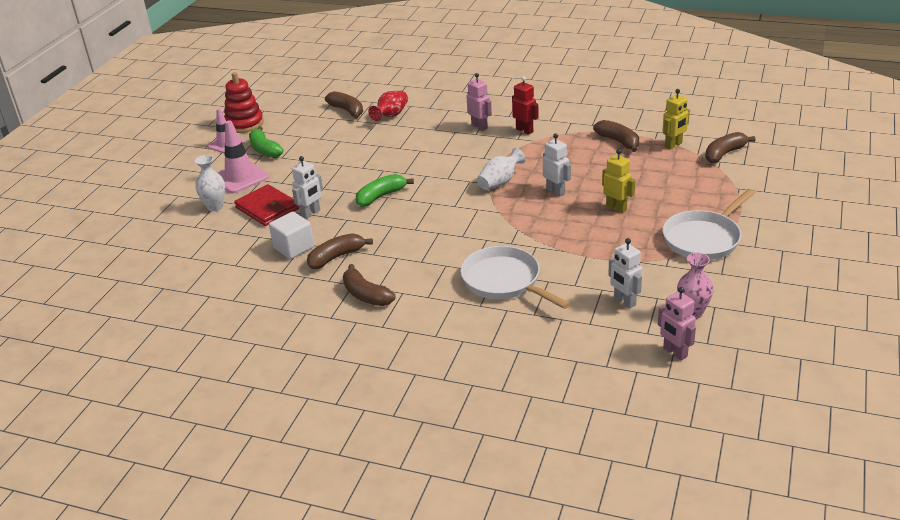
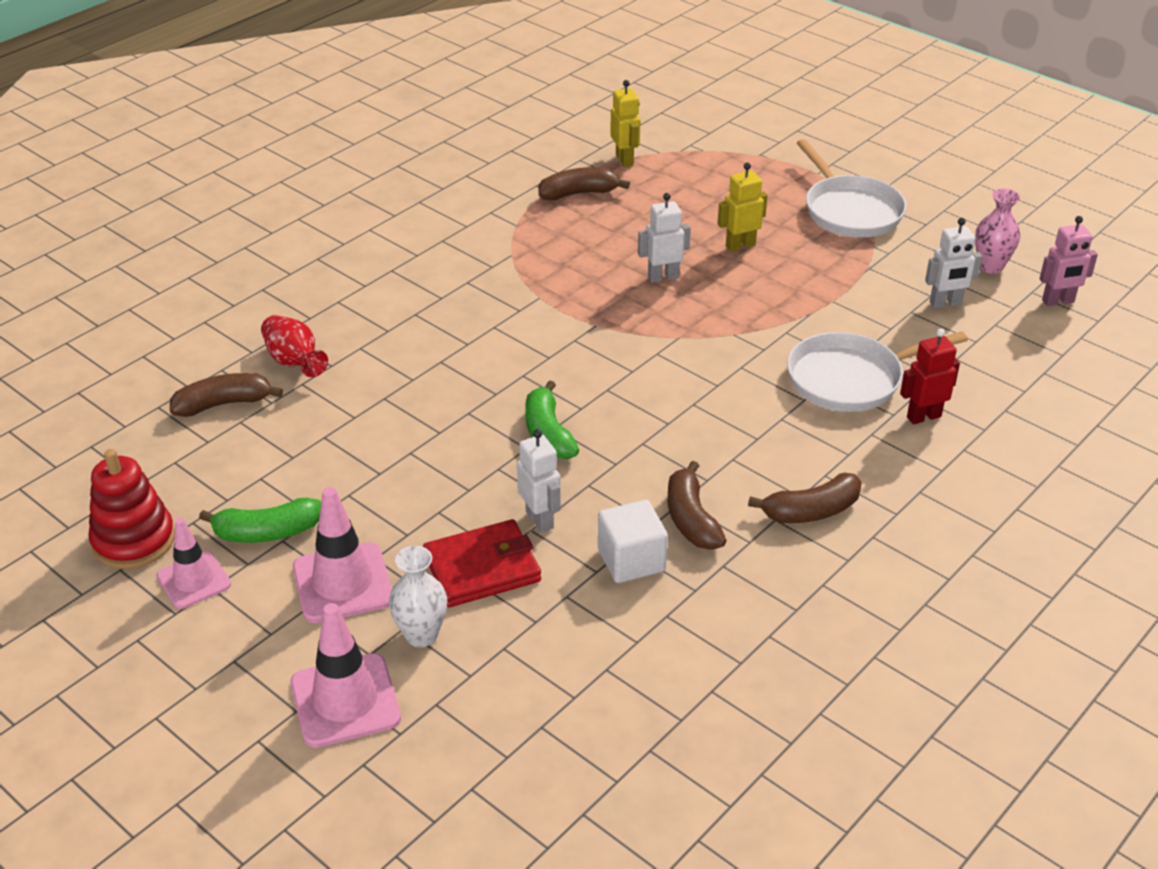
camera: 70 degrees left, 5 degrees up
(167, 201) = (345, 701): none -> pink traffic cone
(479, 127) = (423, 288): pink robot -> none
(500, 182) = (601, 314): white vase -> none
(524, 130) = (475, 254): red robot -> red robot (923, 417)
(724, 154) = (676, 136): brown banana -> none

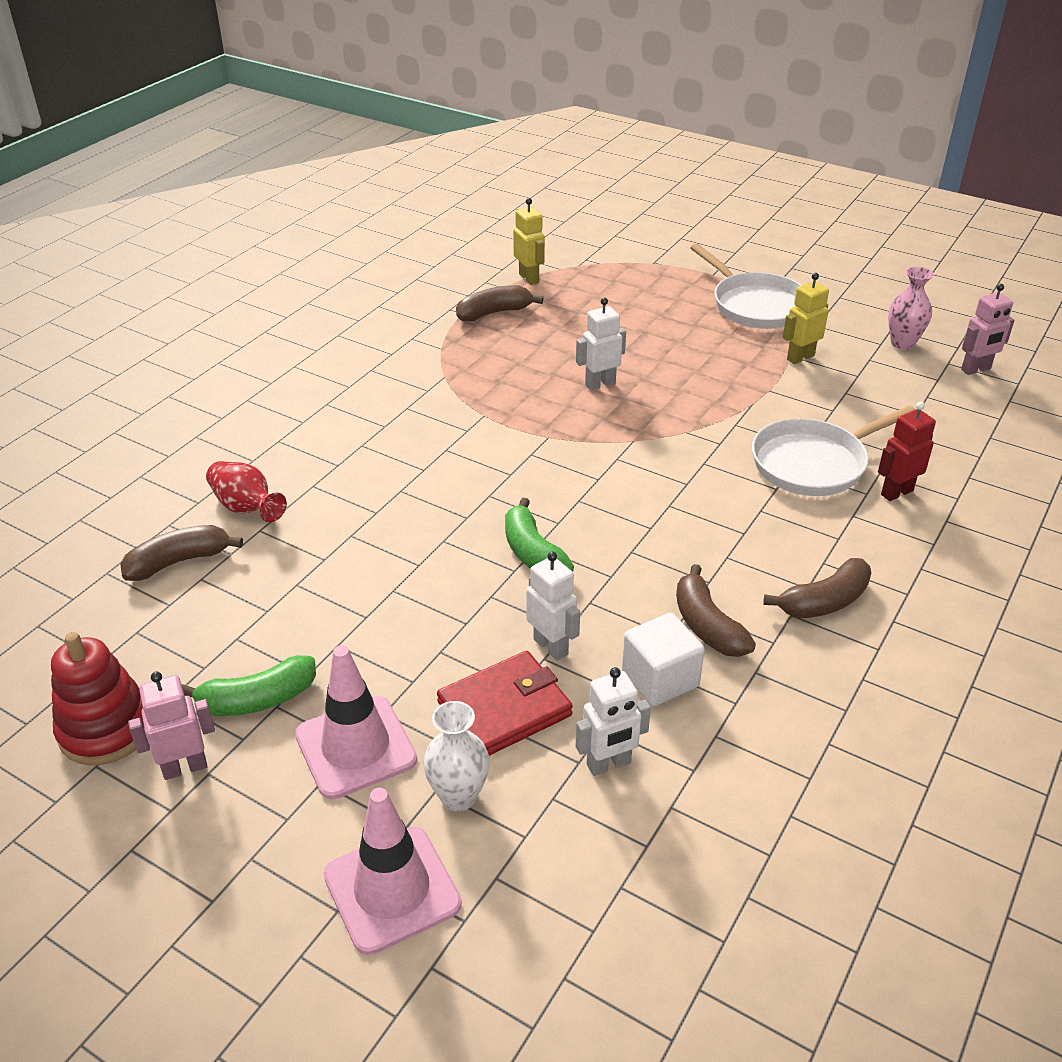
camera: 10 degrees left, 0 degrees up
(194, 580) = (185, 767): pink traffic cone -> pink robot
(740, 246) = (664, 347): yellow robot -> yellow robot (800, 357)
(945, 303) = (875, 382): white robot -> white robot (609, 764)

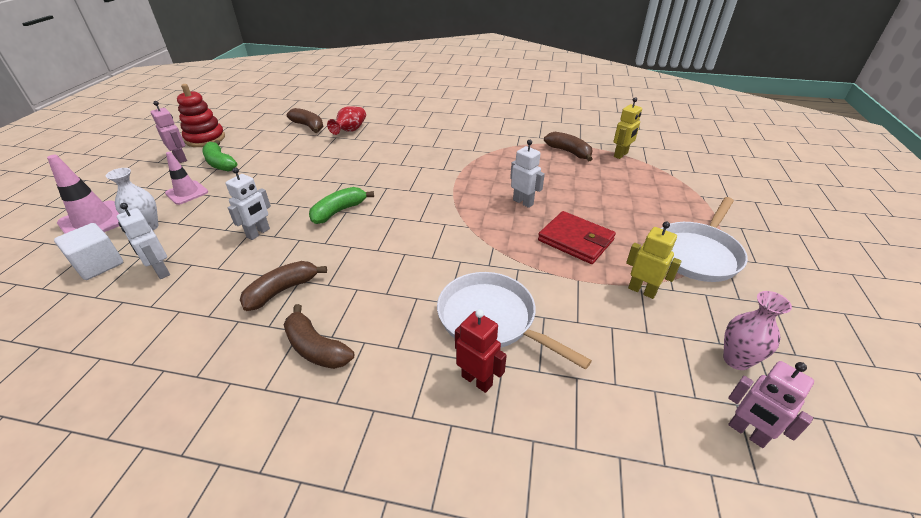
camera: 70 degrees right, 0 degrees up
(356, 747) = (187, 193): pink traffic cone -> pink traffic cone, size x0.67
(504, 709) = (209, 228): red wallet -> red wallet (575, 240)
(660, 679) = (231, 278): white cube -> white cube (99, 265)

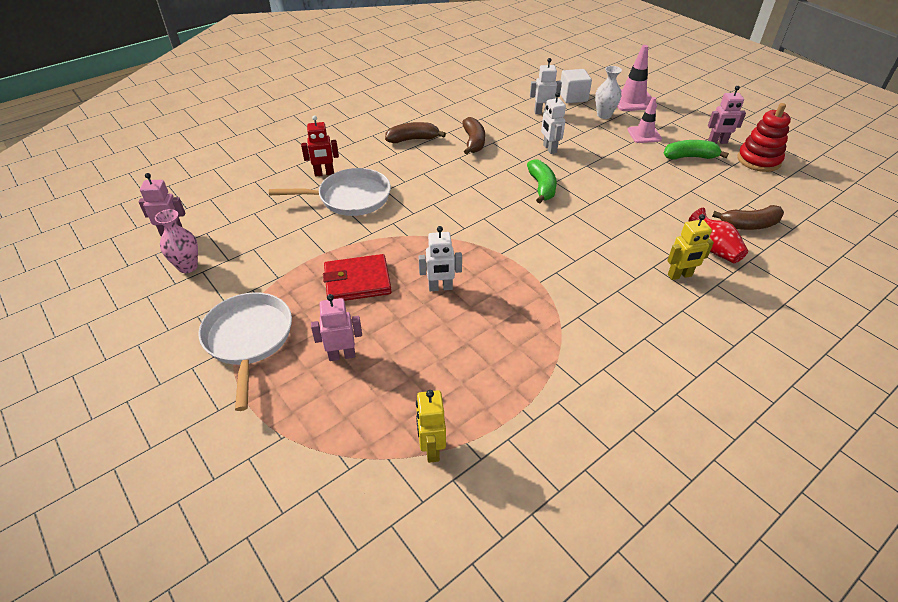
camera: 130 degrees right, 5 degrees up
(569, 152) = (491, 399): brown banana -> none
(632, 208) = (342, 355): none -> pink robot
(642, 290) = (274, 273): yellow robot -> yellow robot (680, 275)

